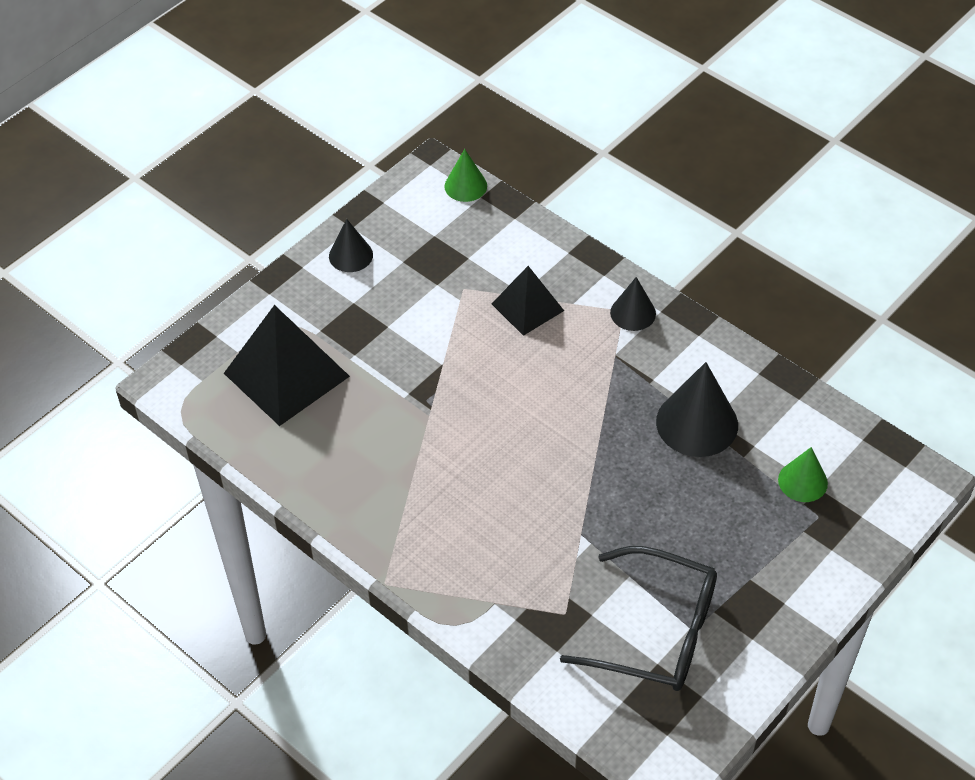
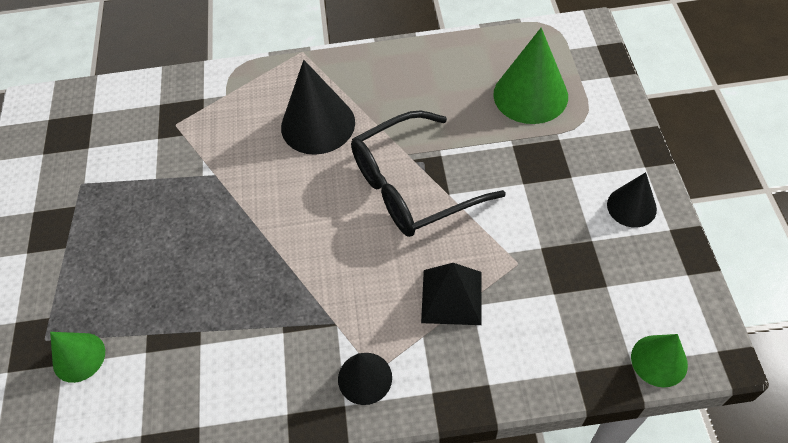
camera: 135 degrees right, 5 degrees up
(286, 374) = (530, 95): black pyramid -> green cone
(656, 632) = (104, 162): black glasses -> black glasses (412, 186)
(697, 423) = (209, 327): black cone -> black cone (318, 124)

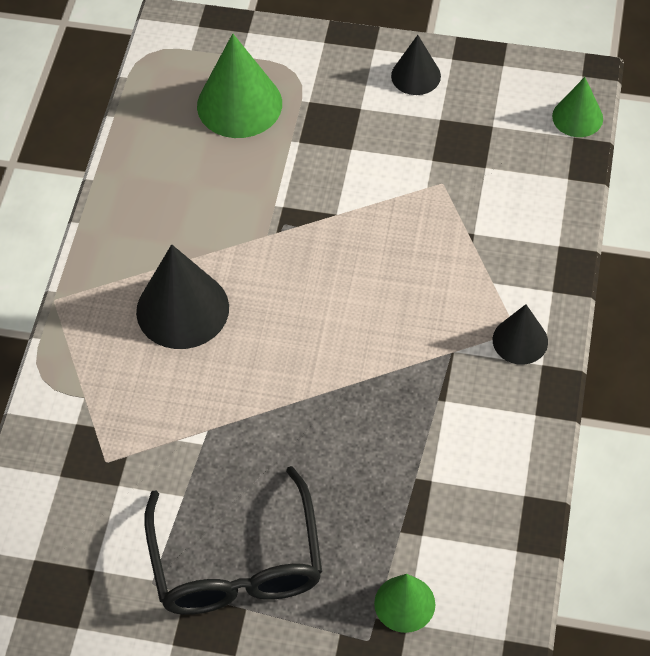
camera: 75 degrees left, 0 degrees up
(412, 186) = (313, 242): black glasses -> black glasses (237, 563)
(452, 296) = (458, 246): black pyramid -> none

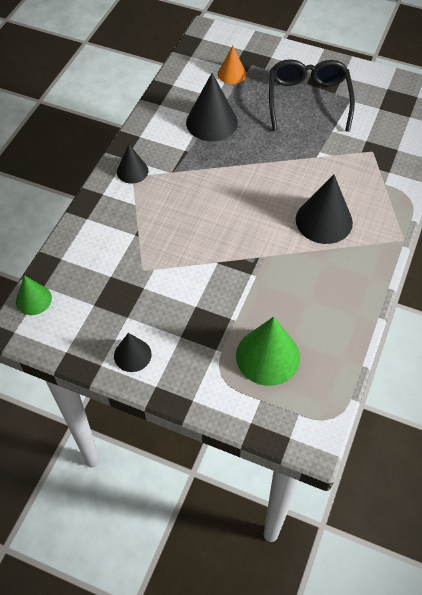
camera: 170 degrees left, 0 degrees up
(404, 603) = (231, 74): green cone -> orange cone
(413, 470) = (211, 122): none -> black cone

